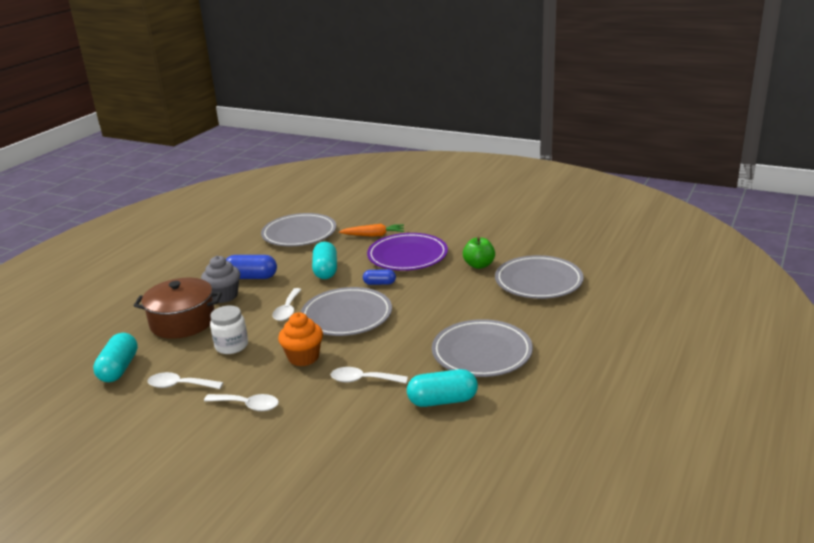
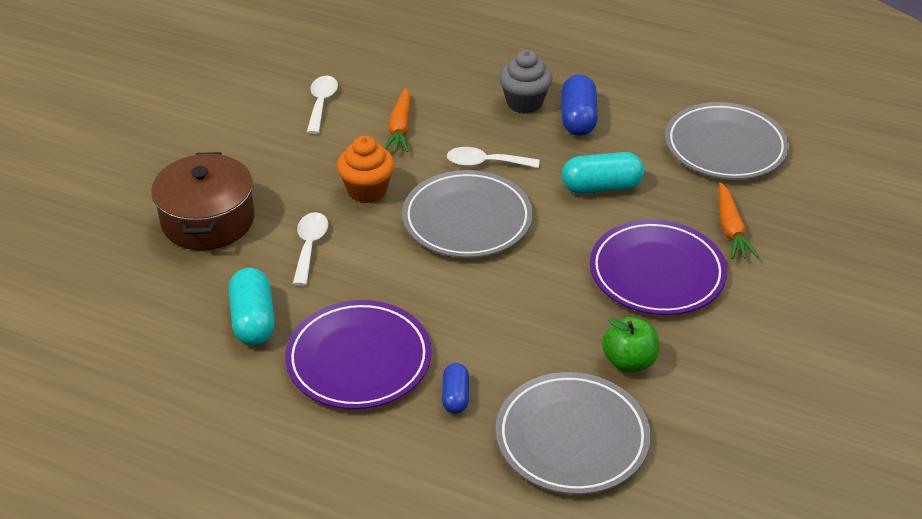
camera: 85 degrees right, 15 degrees up
(119, 369) = (361, 55): turquoise capsule -> none
(183, 322) = (459, 80): brown pot -> brown pot (208, 220)
(231, 346) = (400, 128): white jar -> orange carrot
(247, 405) = (274, 159): white spoon -> none
(379, 283) = (562, 246): blue capsule -> blue capsule (455, 396)
(482, 352) = (359, 360): grey plate -> purple plate

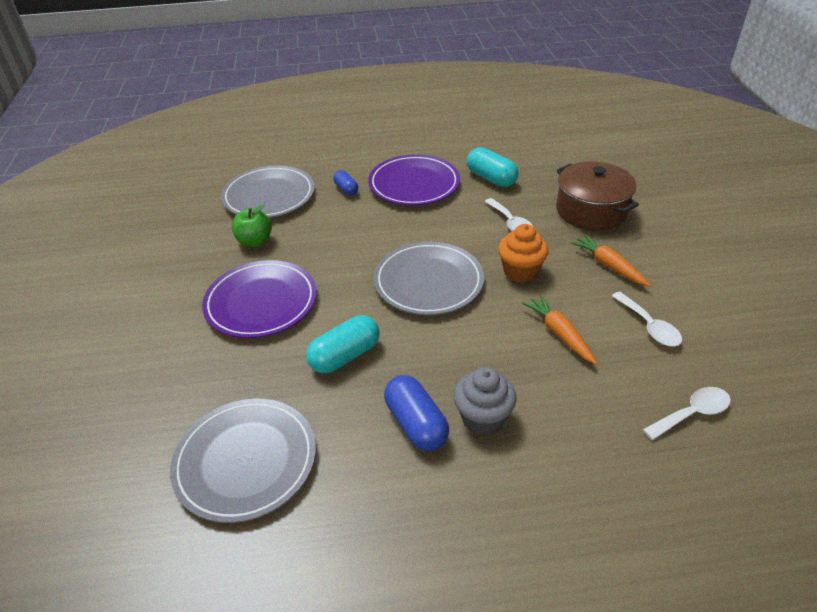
camera: 150 degrees right, 0 degrees up
(485, 163) = (458, 334): white spoon -> white spoon (692, 413)
(730, 229) = (213, 365): orange carrot -> orange carrot (608, 265)

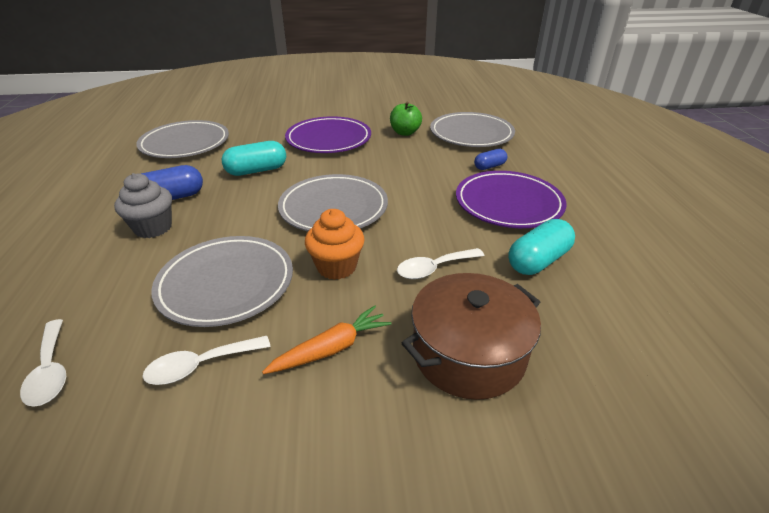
camera: 90 degrees right, 5 degrees down
(345, 356) = (257, 171): turquoise capsule -> turquoise capsule turned 75 degrees counterclockwise
(559, 333) = (226, 284): orange carrot -> grey plate

